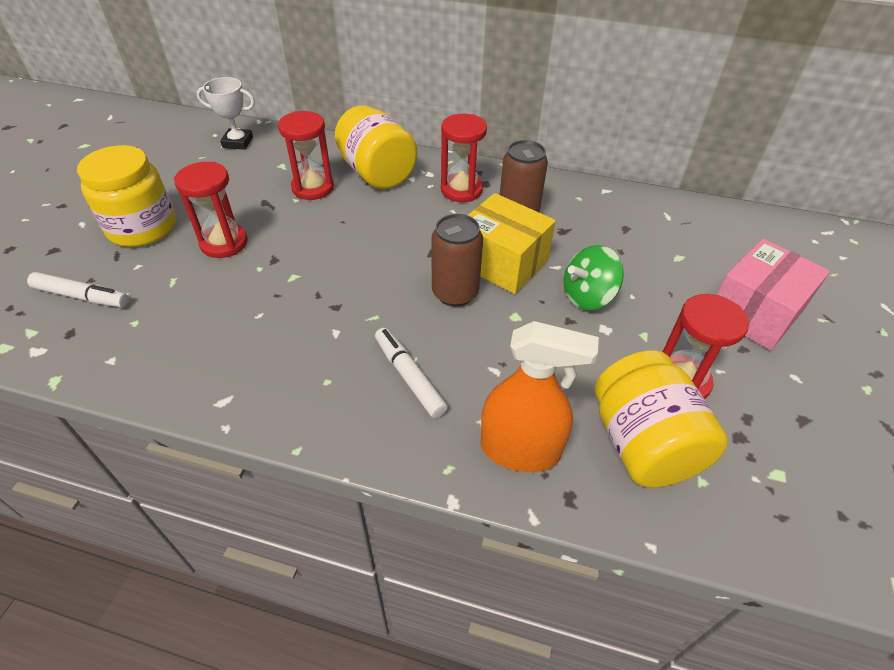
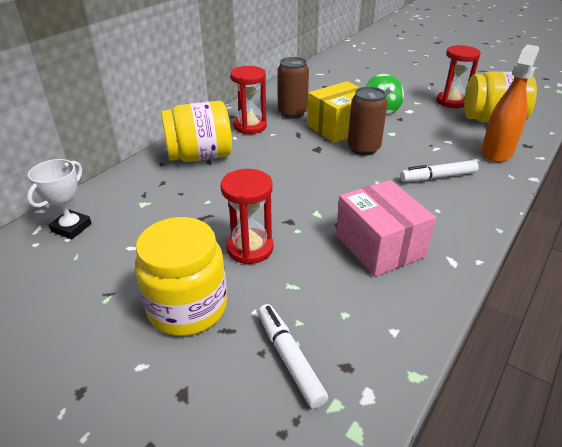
camera: 70 degrees left, 10 degrees down
(82, 297) = (289, 358): white marker -> white marker turned 60 degrees counterclockwise
(313, 188) = (196, 190): red hourglass -> none
(754, 312) = (407, 74): pink box -> pink box (379, 245)

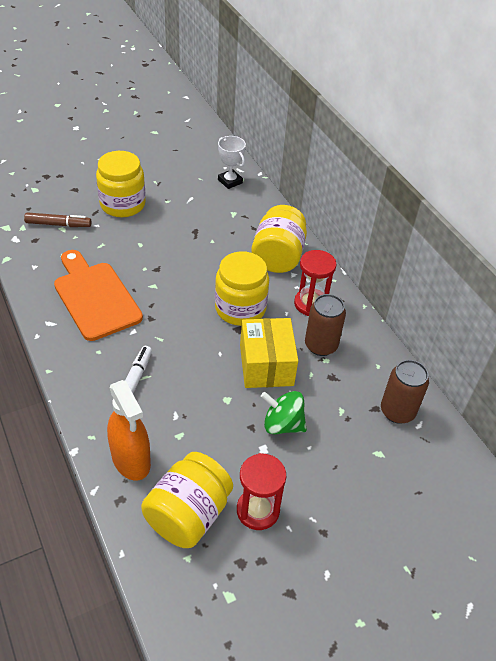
camera: 115 degrees right, 10 degrees up
(250, 248) = (146, 241): red hourglass -> none
(289, 358) = (58, 224): white marker -> brown marker
(292, 155) = (240, 308): none -> yellow jar
(363, 148) = (215, 360): brown can -> brown can (397, 411)
(379, 245) = (95, 297): pink box -> orange cutting board

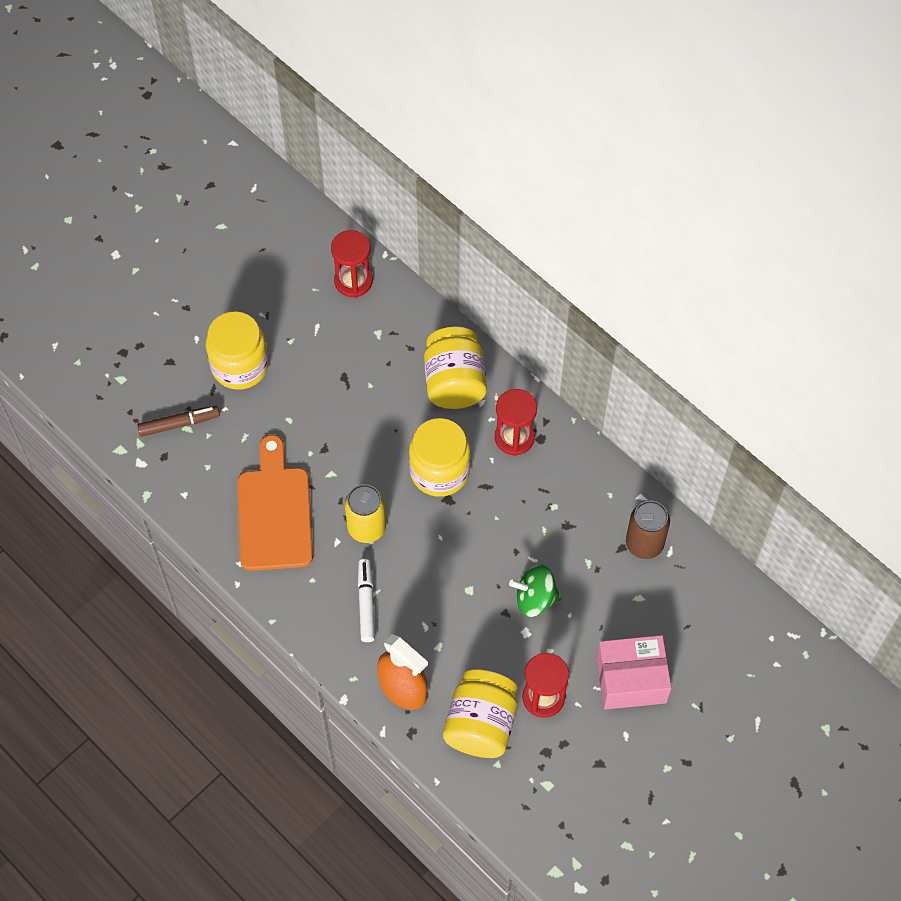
camera: 15 degrees left, 15 degrees up
(95, 297) = (274, 512): orange cutting board -> orange cutting board turned 45 degrees clockwise
(162, 329) = (366, 528): none -> yellow can
(230, 181) = (353, 281): white trophy -> red hourglass
(266, 365) = (494, 535): yellow box -> none
(321, 345) = (542, 490): brown can -> none
(349, 522) = (631, 680): none -> pink box

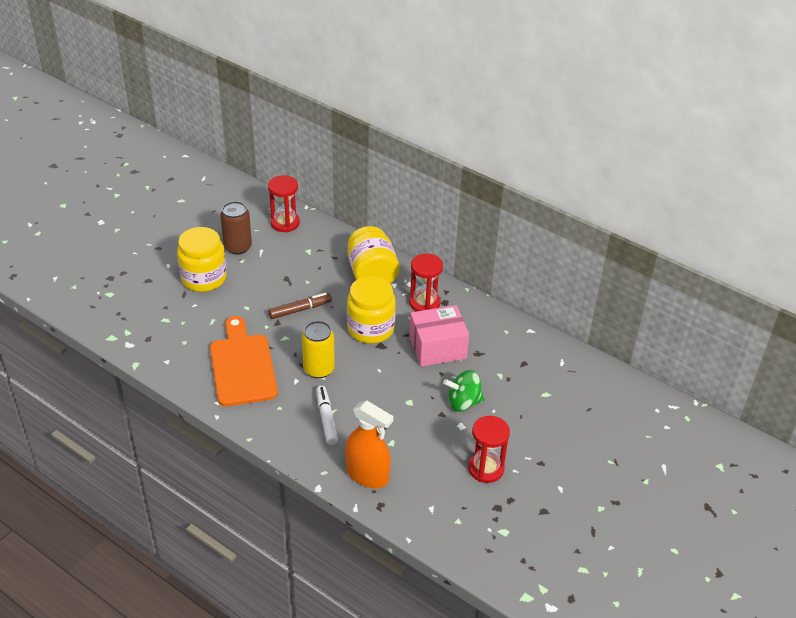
camera: 10 degrees left, 20 degrees down
(179, 424) = (159, 317): brown marker -> brown marker (300, 310)
(481, 724) = (438, 493): yellow jar -> none
(631, 680) = (554, 449): pink box -> pink box (437, 348)
(644, 543) = (540, 359): brown can -> brown can (238, 247)

